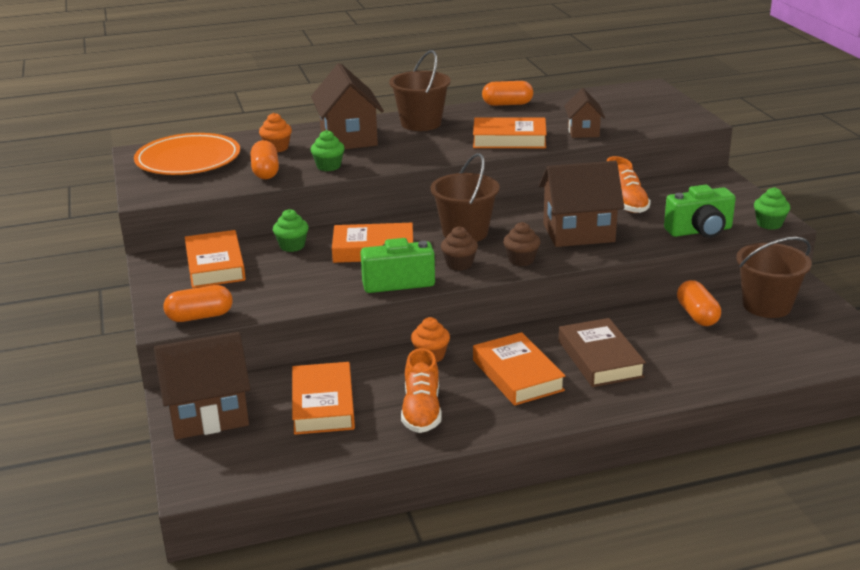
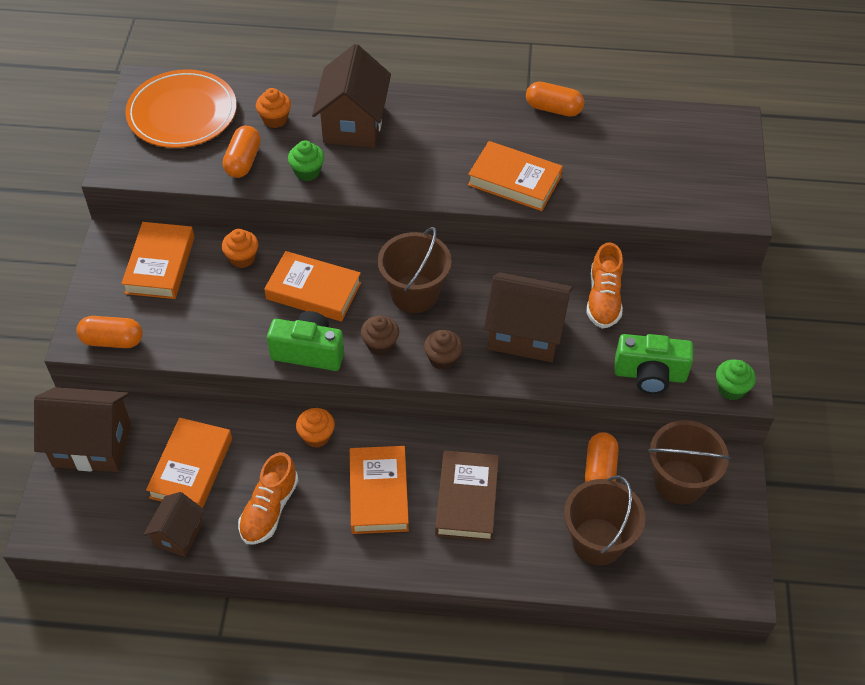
camera: 20 degrees right, 25 degrees up
(292, 246) = (242, 258): green cupcake -> orange cupcake
(421, 123) = (441, 119): brown bucket -> brown bucket (597, 541)
(583, 131) = (601, 191): brown house -> brown house (178, 534)

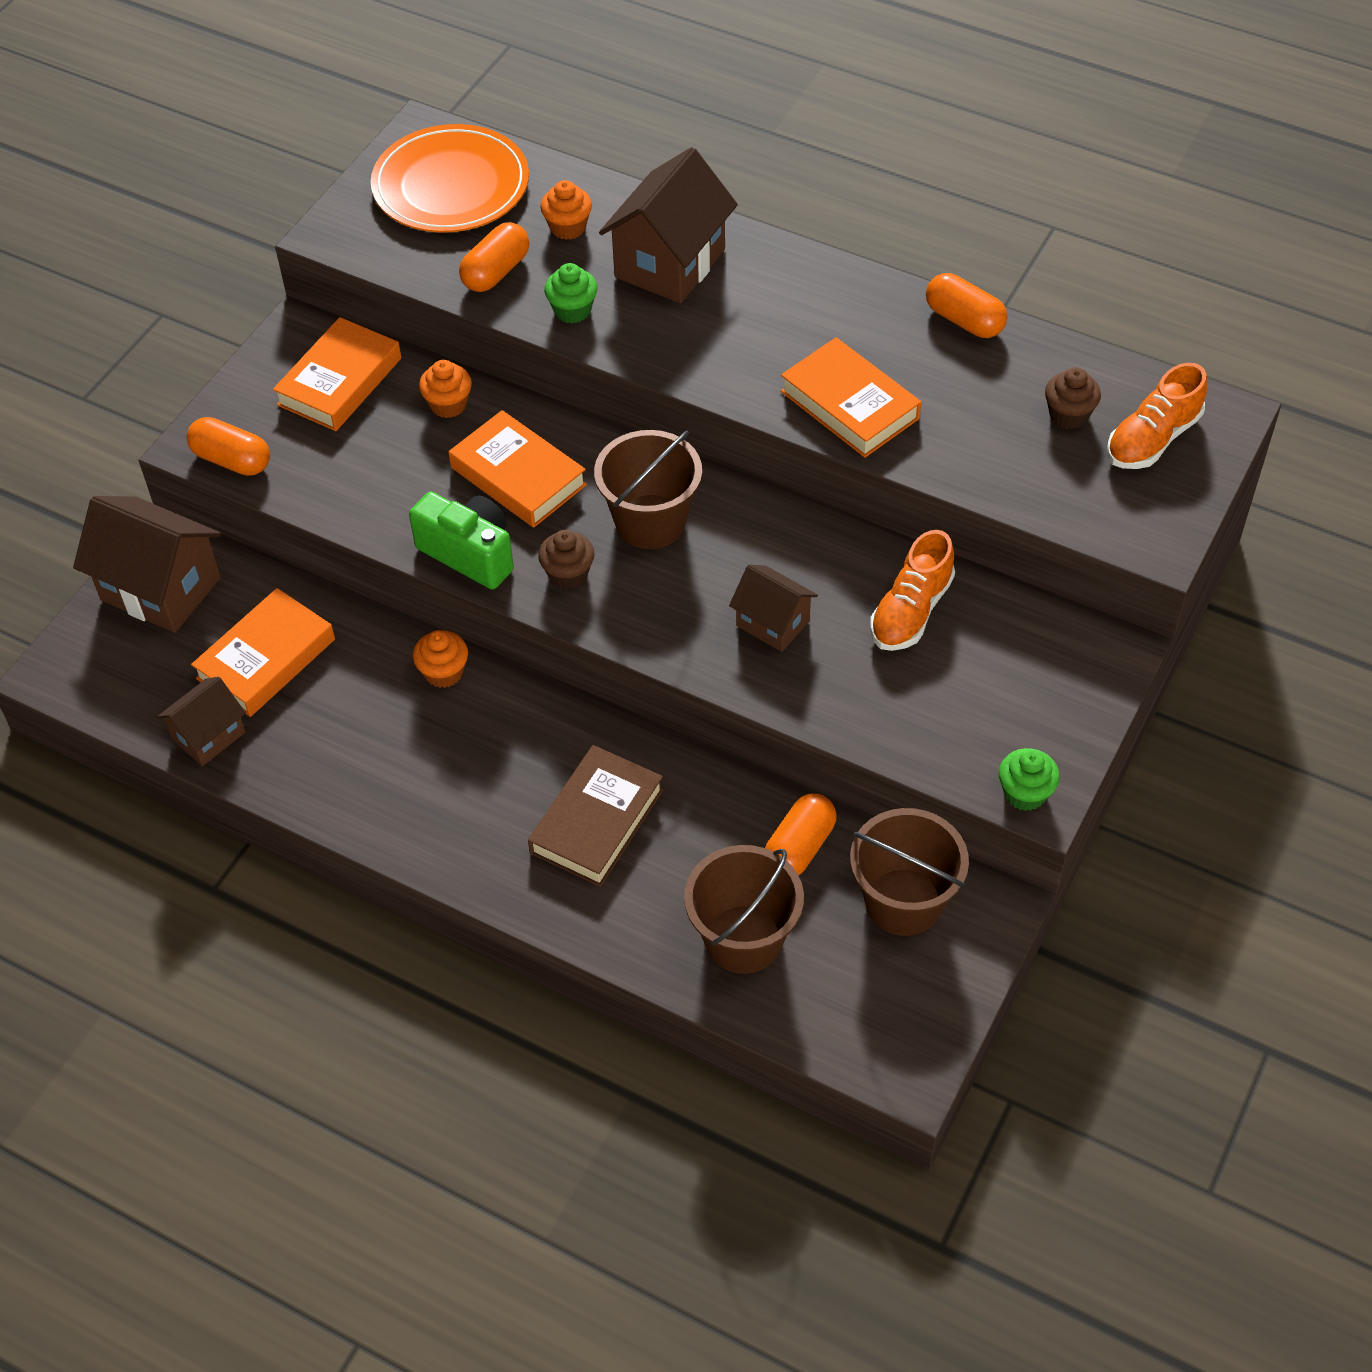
camera: 25 degrees right, 0 degrees up
(269, 509) = (336, 744): orange shoe -> orange shoe (1152, 439)
(379, 493) = (485, 773): orange book -> none
(443, 359) = (641, 620): brown cupcake -> brown cupcake (1068, 415)
(525, 334) = (773, 623): brown house -> brown house, size x0.58
(650, 375) = (917, 735): green camera -> none

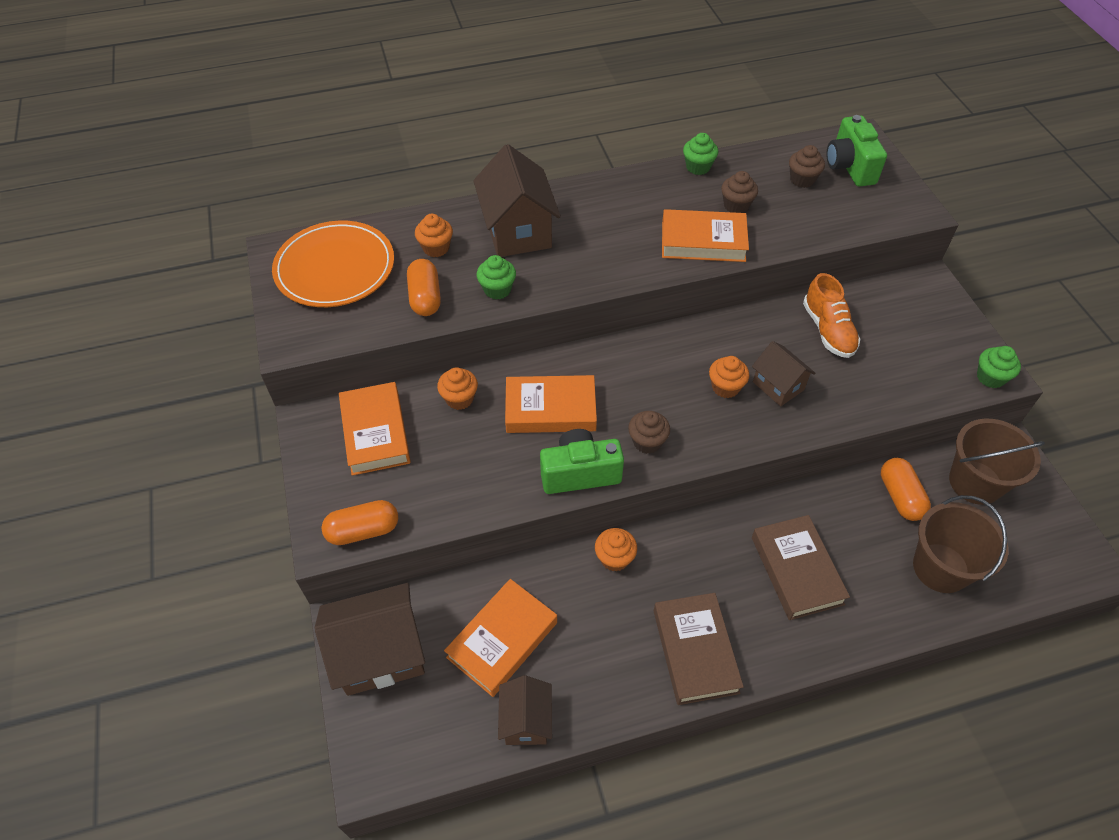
camera: 45 degrees left, 0 degrees up
(266, 659) = (502, 640): orange book -> orange book turned 45 degrees clockwise
(413, 805) = (695, 651): none -> brown book
(650, 522) = (651, 380): brown bucket -> none
(716, 583) = (725, 387): none -> orange cupcake
(773, 623) = (778, 386): brown house -> brown house turned 60 degrees clockwise
(944, 392) = (736, 205): none -> brown cupcake
(964, 320) = (698, 167): orange capsule -> green cupcake
(1152, 439) = (849, 167): orange shoe -> green camera

